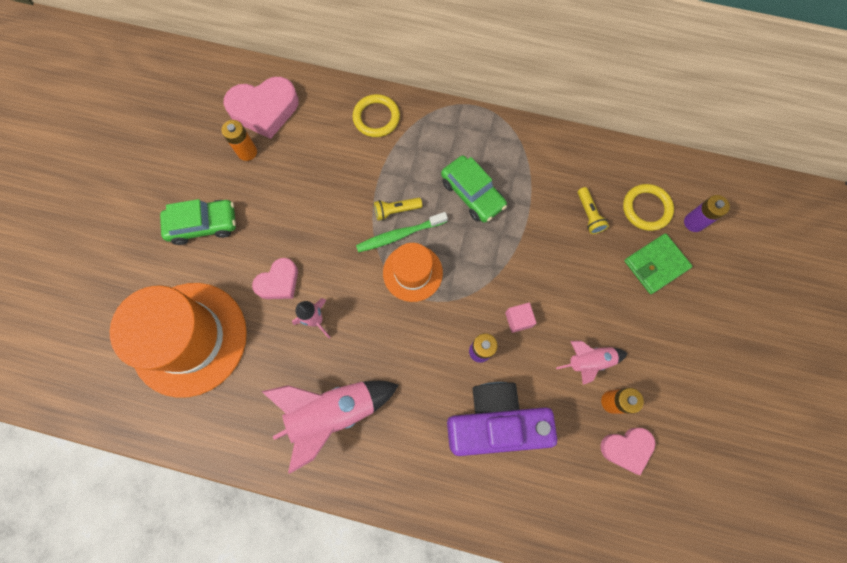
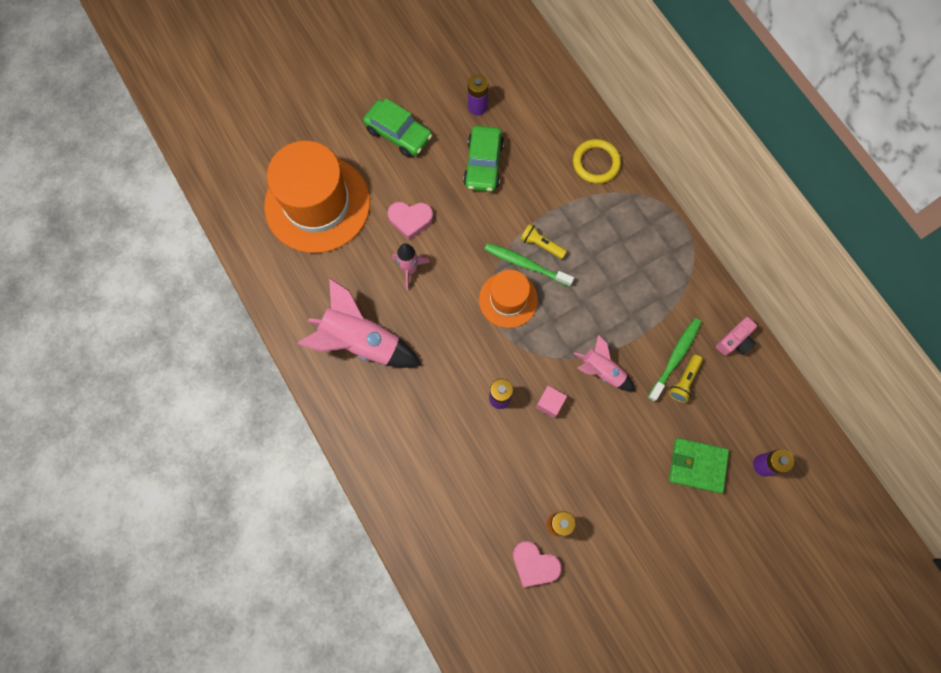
camera: 45 degrees right, 0 degrees up
(247, 152) = (477, 107): orange battery -> purple battery
(264, 110) = (519, 86): pink heart -> none
(472, 194) = (610, 284): green car -> green car (483, 164)
(494, 422) = (461, 454): purple camera -> none
(566, 204) = (675, 358): none -> green toothbrush
(589, 361) = (570, 481): pink rocket -> pink rocket (602, 371)
(591, 157) = (734, 341): none -> pink camera
(646, 208) = (736, 419): yellow ring -> none

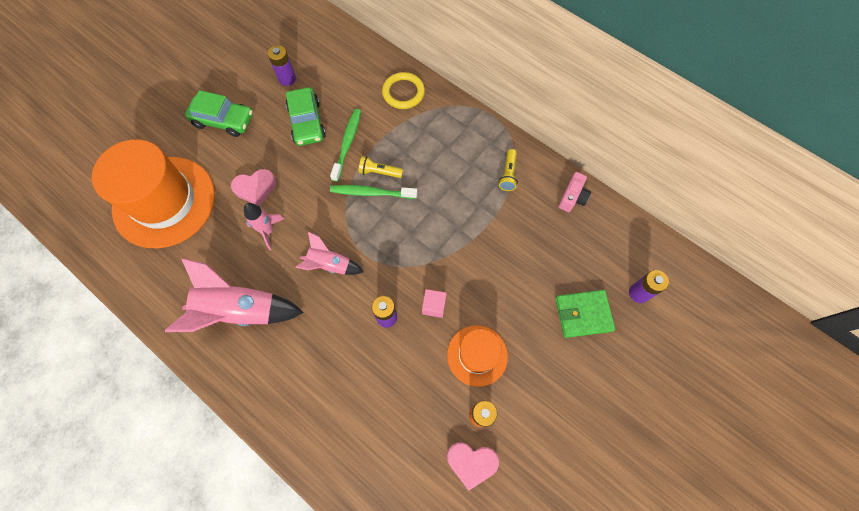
camera: 20 degrees left, 5 degrees down
(508, 299) = (365, 227): orange hat -> orange hat (477, 355)
(602, 371) = (470, 261): pink rocket -> pink rocket (330, 265)
(675, 358) = (528, 228): green toothbrush -> green toothbrush (347, 144)
(684, 381) = (543, 245): yellow flashlight -> yellow flashlight (508, 174)

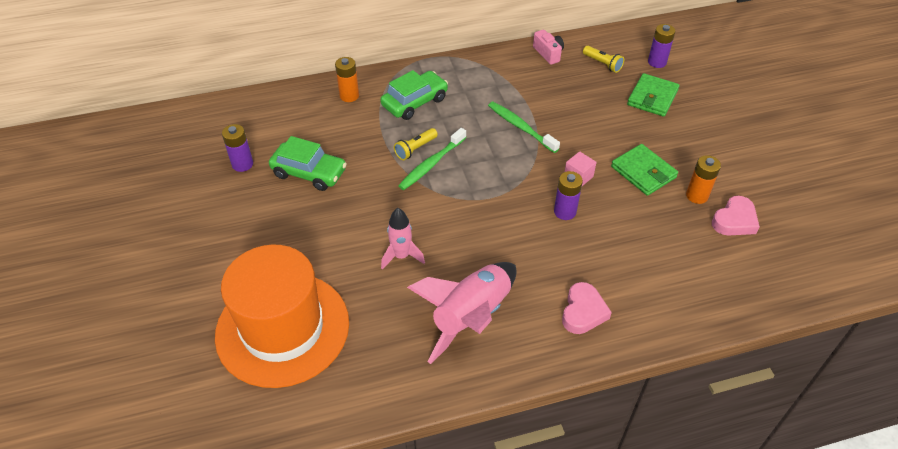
camera: 55 degrees left, 20 degrees down
(223, 120) = (235, 234): green car -> green car (414, 102)
(255, 188) = (344, 244): pink heart -> pink heart (583, 312)
(330, 265) = (479, 226): pink rocket -> none
(347, 144) = (363, 156): green toothbrush -> green toothbrush (520, 127)
(403, 92) = (349, 96): yellow ring -> orange battery
(477, 355) = (643, 172): orange hat -> green wallet
(508, 174) = (495, 76): yellow flashlight -> yellow flashlight (603, 64)

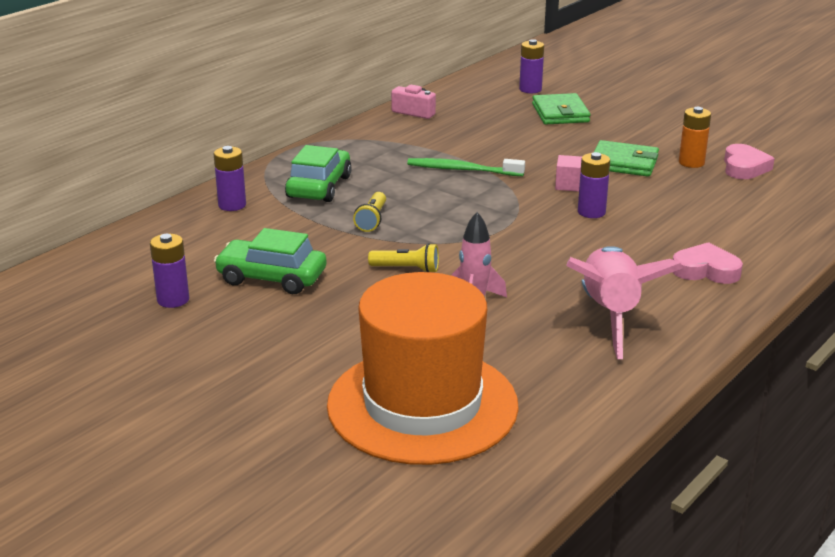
camera: 35 degrees left, 20 degrees down
(309, 173) = (271, 278): green car -> green car turned 150 degrees counterclockwise
(349, 96) = (232, 205): orange battery -> purple battery
(431, 164) = (406, 225): green toothbrush -> none
(583, 312) = (706, 270): pink heart -> pink heart turned 60 degrees counterclockwise
(603, 64) = (480, 104): yellow flashlight -> yellow flashlight (407, 269)

